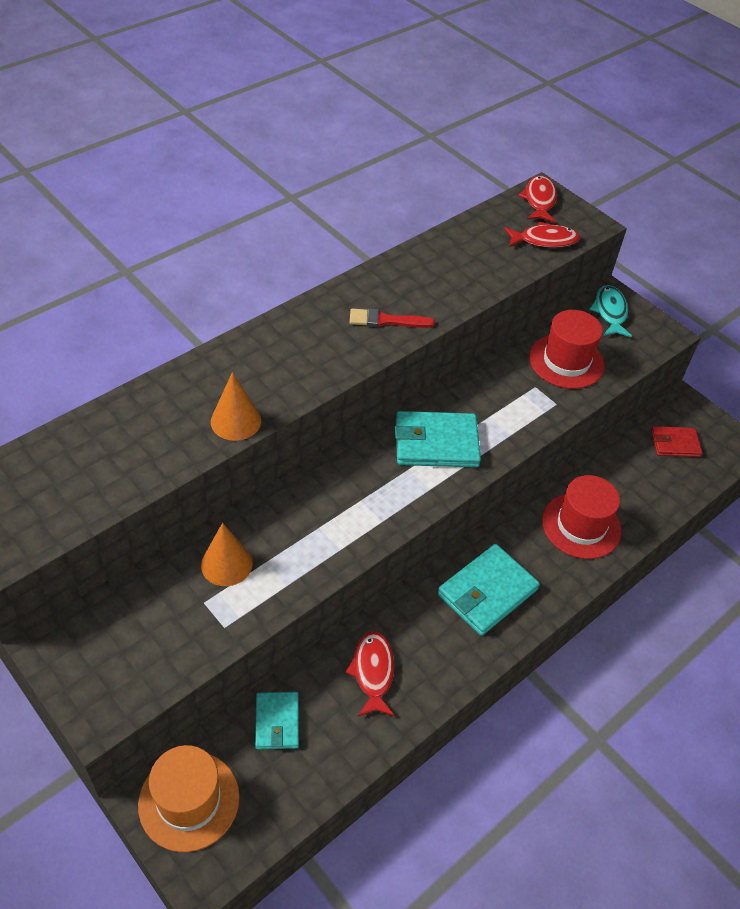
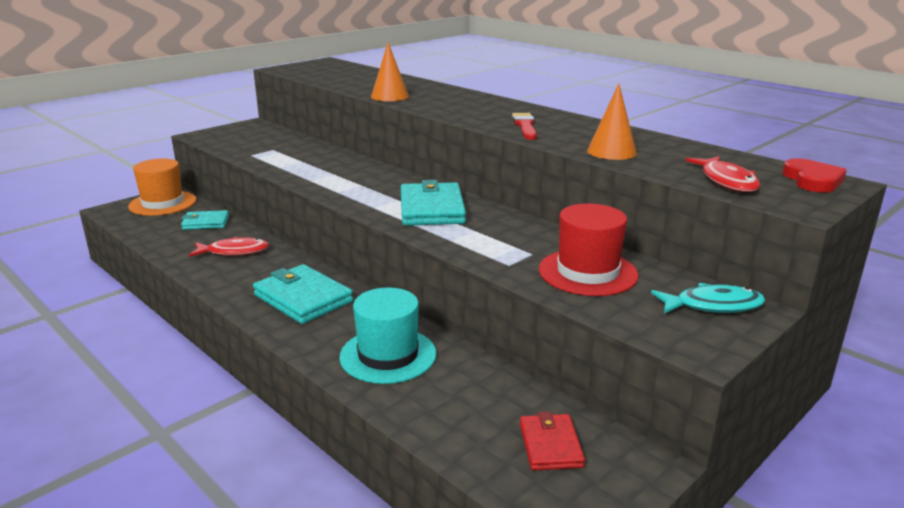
camera: 90 degrees right, 25 degrees down
(226, 564) = (303, 153): orange cone -> orange cone (611, 152)
(539, 200) = (812, 180): red fish -> red heart
(581, 525) = (388, 355): red hat -> turquoise hat

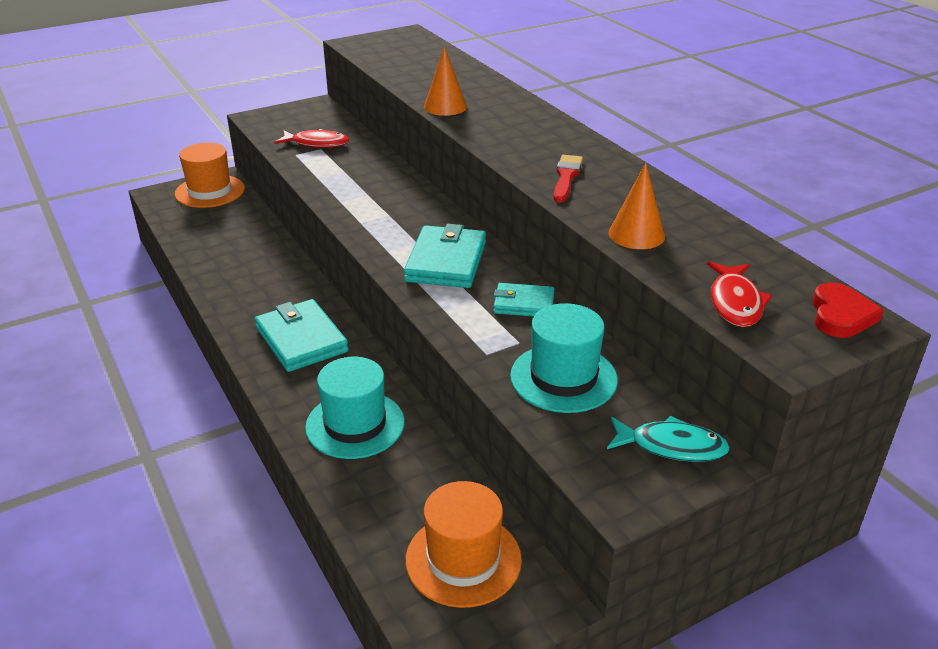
camera: 15 degrees right, 10 degrees up
(205, 223) = (243, 224): turquoise wallet -> turquoise wallet (523, 304)
(234, 252) = (257, 268): red fish -> red fish (316, 143)
(550, 445) = (463, 559): red wallet -> orange hat
(587, 272) = (563, 378): red hat -> turquoise hat

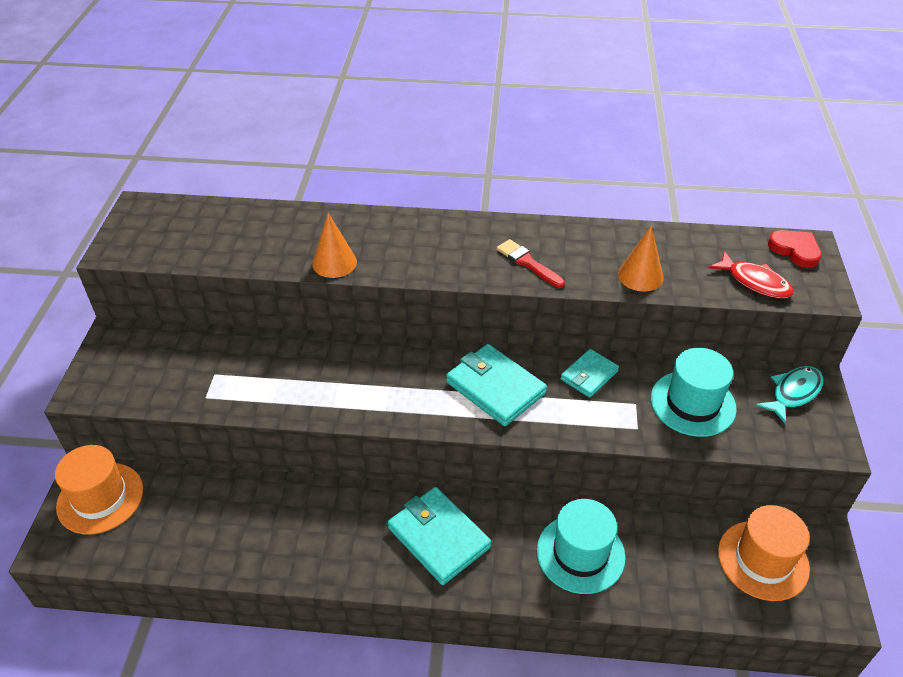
camera: 55 degrees left, 10 degrees up
(301, 340) = (438, 538): turquoise wallet -> turquoise wallet turned 45 degrees clockwise
(316, 143) = (199, 372): red fish -> none

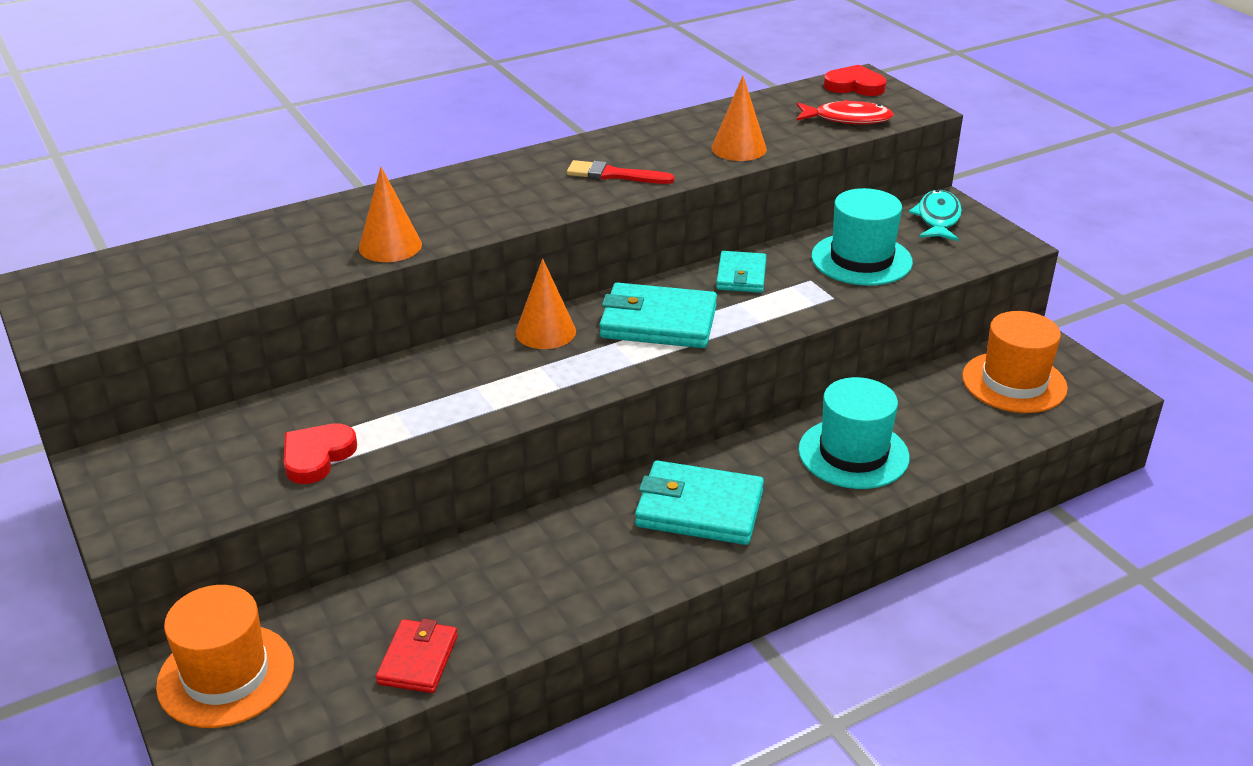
camera: 35 degrees left, 10 degrees down
(193, 549) = (418, 660): none -> red wallet
(212, 389) = (317, 456): none -> red heart
(418, 360) = (545, 332): none -> orange cone

